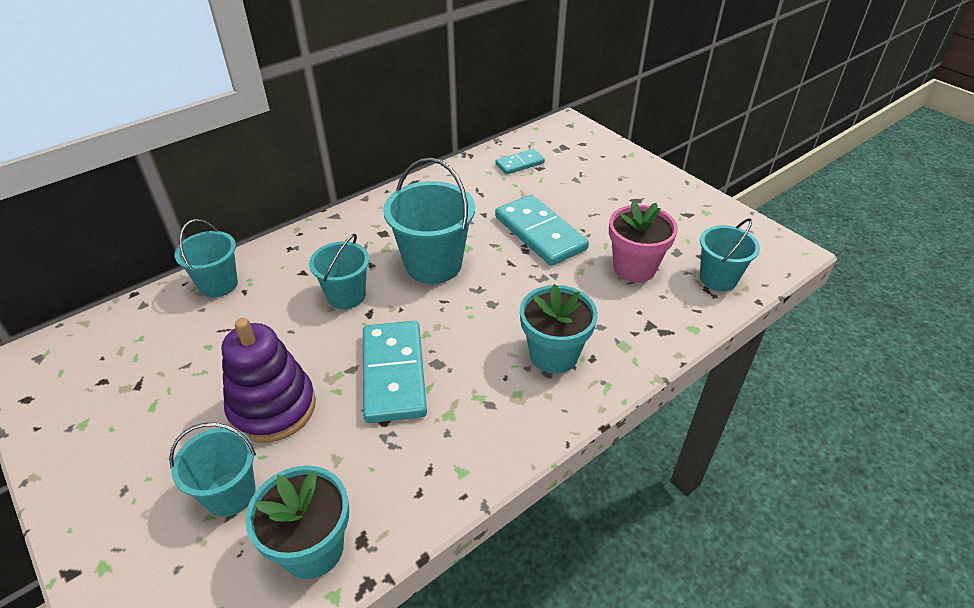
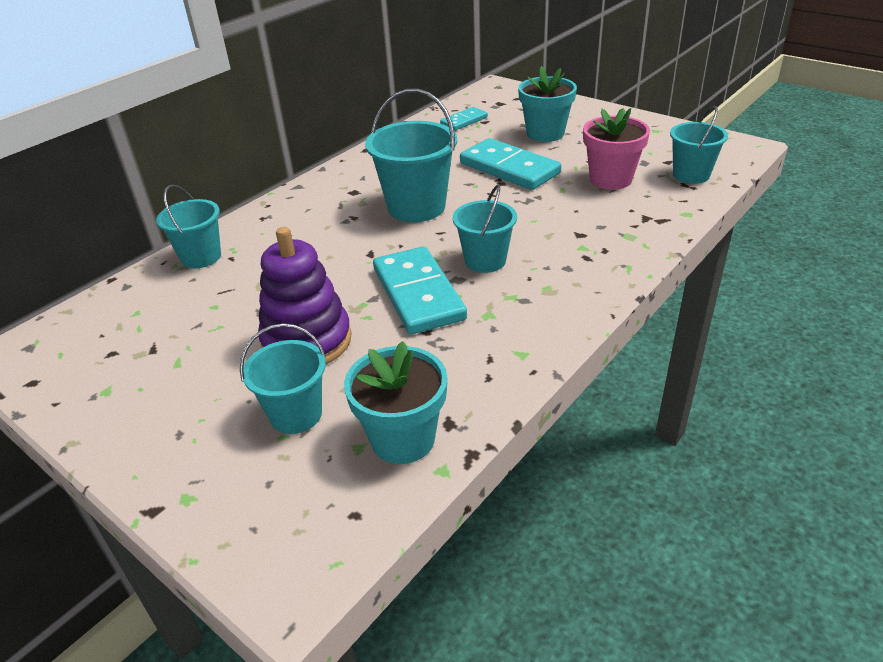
camera: 10 degrees left, 5 degrees down
(346, 296) = (340, 244): turquoise bucket -> turquoise bucket (485, 261)
(553, 355) = (567, 253): turquoise flower pot -> turquoise flower pot (545, 133)

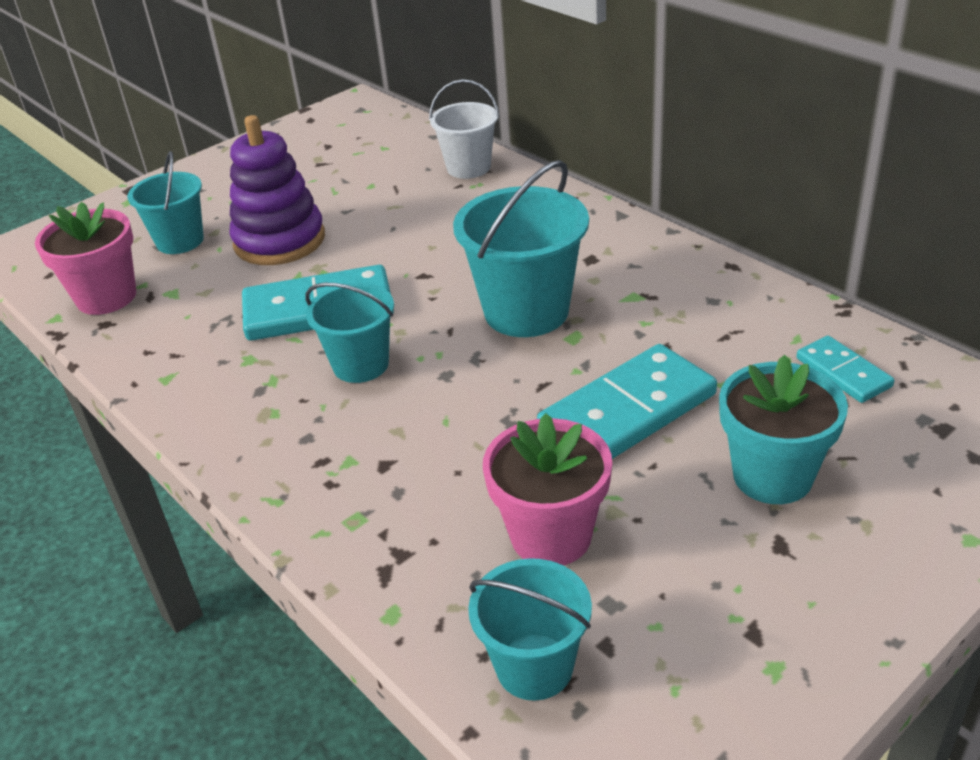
camera: 100 degrees right, 0 degrees up
(201, 257) = (468, 167): turquoise bucket -> white bucket
(403, 439) = (106, 297): turquoise flower pot -> pink flower pot

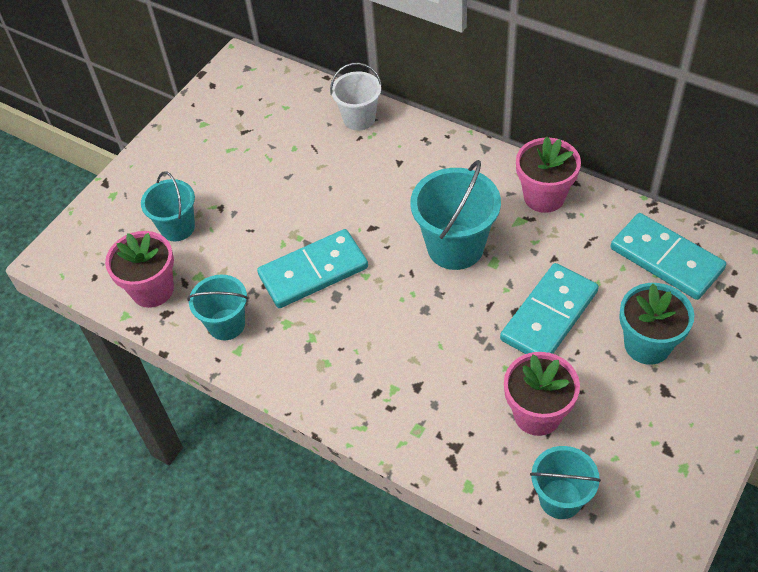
camera: 15 degrees left, 15 degrees up
(279, 241) = (253, 214): purple stacking toy -> none
(360, 364) = (365, 313): turquoise bucket -> turquoise bucket (226, 324)
(681, 275) = (544, 196): none -> pink flower pot
(843, 372) = (666, 259): turquoise domino -> turquoise domino, size x1.86

